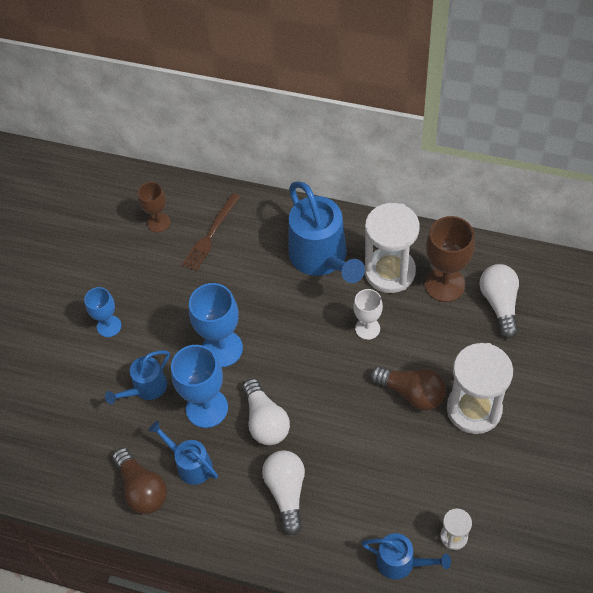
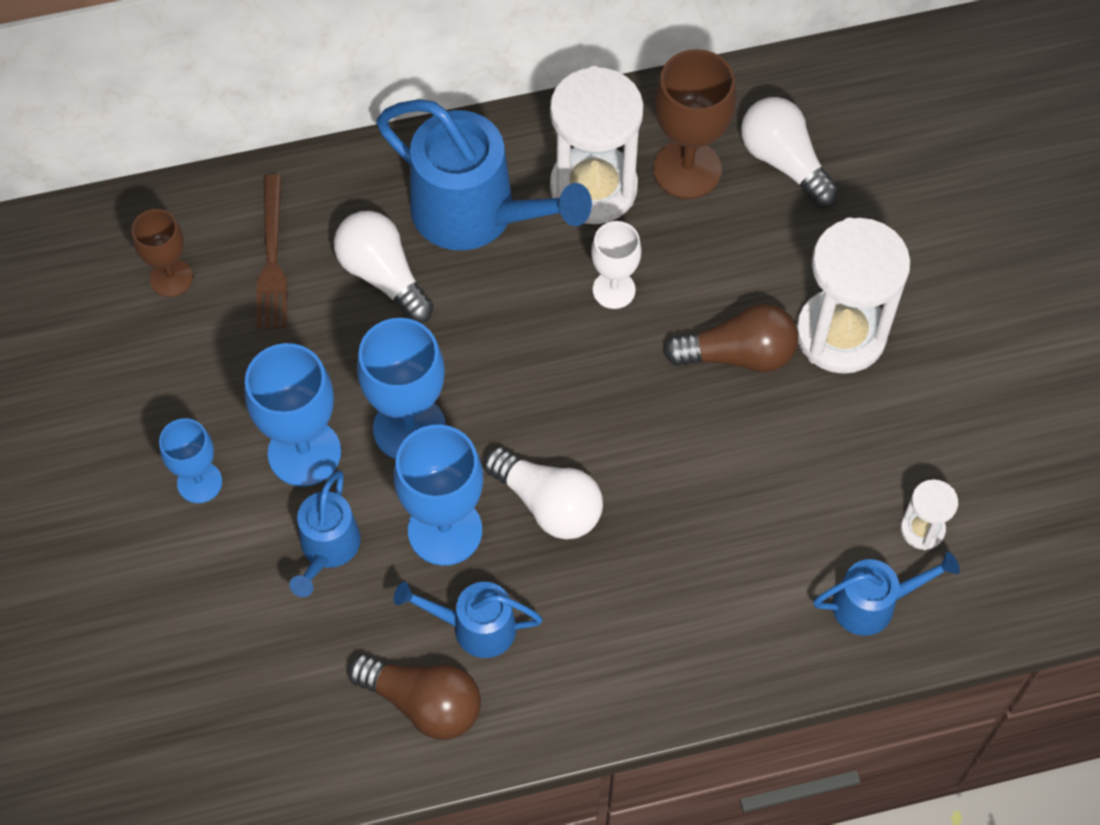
camera: 35 degrees left, 5 degrees up
(165, 336) = (304, 453): none -> blue goblet
(286, 492) = (647, 592): white light bulb -> white light bulb (383, 275)

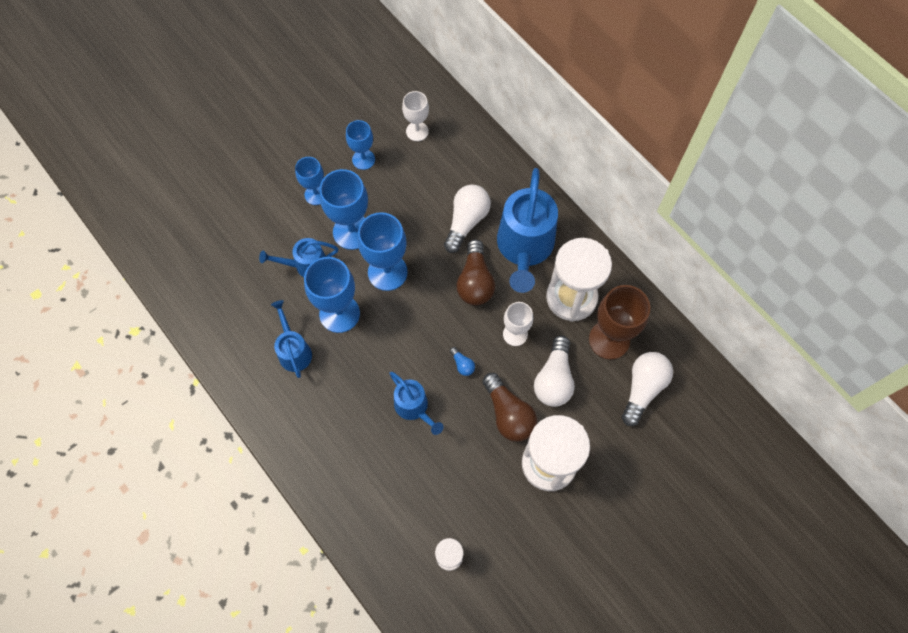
camera: 65 degrees right, 5 degrees up
(171, 278) = (417, 131): brown goblet -> white goblet
(175, 381) = (363, 159): none -> blue goblet
(272, 258) = (450, 168): brown fork -> none
(423, 703) = (245, 344): brown light bulb -> brown light bulb (475, 281)
(548, 504) = (376, 356): white light bulb -> white light bulb (554, 379)
(627, 384) = (462, 364): none -> blue light bulb
(873, 604) = (392, 547): blue watering can -> blue watering can (414, 408)

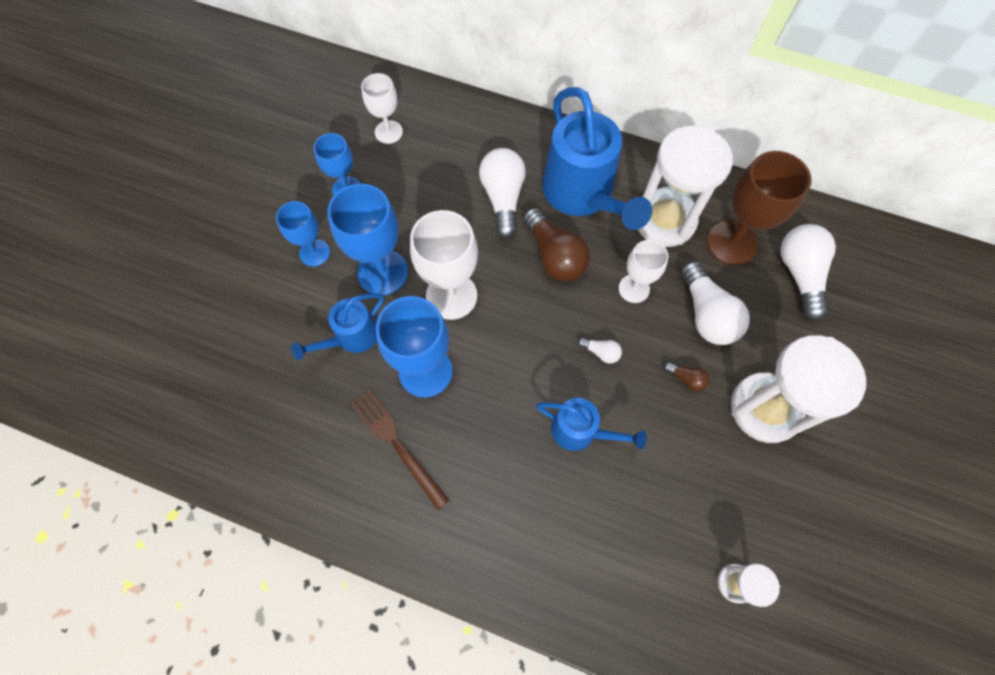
camera: 30 degrees left, 0 degrees up
(293, 350) = (397, 444): blue watering can -> brown fork
(387, 272) = (451, 296): blue goblet -> white goblet
(462, 364) = (600, 352): blue light bulb -> white light bulb
(508, 414) = (686, 378): brown light bulb -> brown light bulb, size x0.46

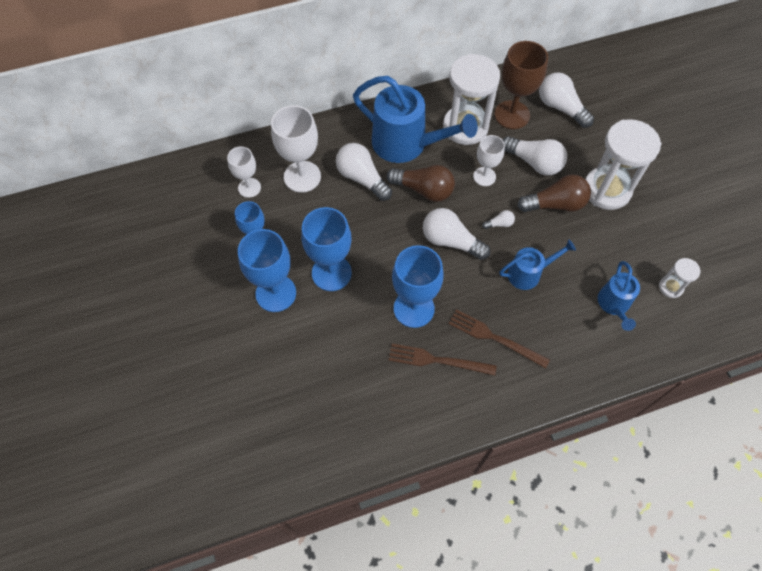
camera: 40 degrees left, 5 degrees down
(314, 252) = (276, 293): blue goblet -> blue goblet, size x1.64
(351, 337) = (350, 324): blue watering can -> blue watering can (614, 305)
(451, 296) = (387, 255): white goblet -> white goblet (302, 177)
(476, 470) = (494, 338): none -> brown fork
(530, 331) = (451, 241): none -> white light bulb
(686, 378) = (555, 204): brown light bulb -> brown light bulb, size x2.18

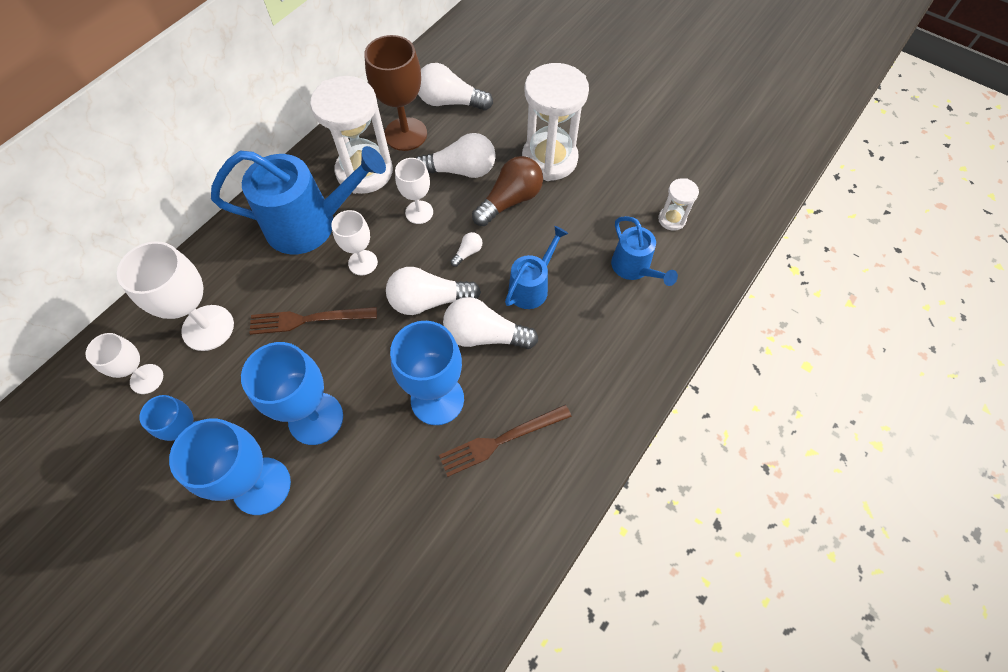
camera: 35 degrees left, 0 degrees up
(362, 178) = (283, 289): white light bulb -> white light bulb (484, 335)
(424, 190) = (363, 262): brown light bulb -> white goblet
(494, 338) = (543, 376): brown fork -> brown fork (308, 319)

